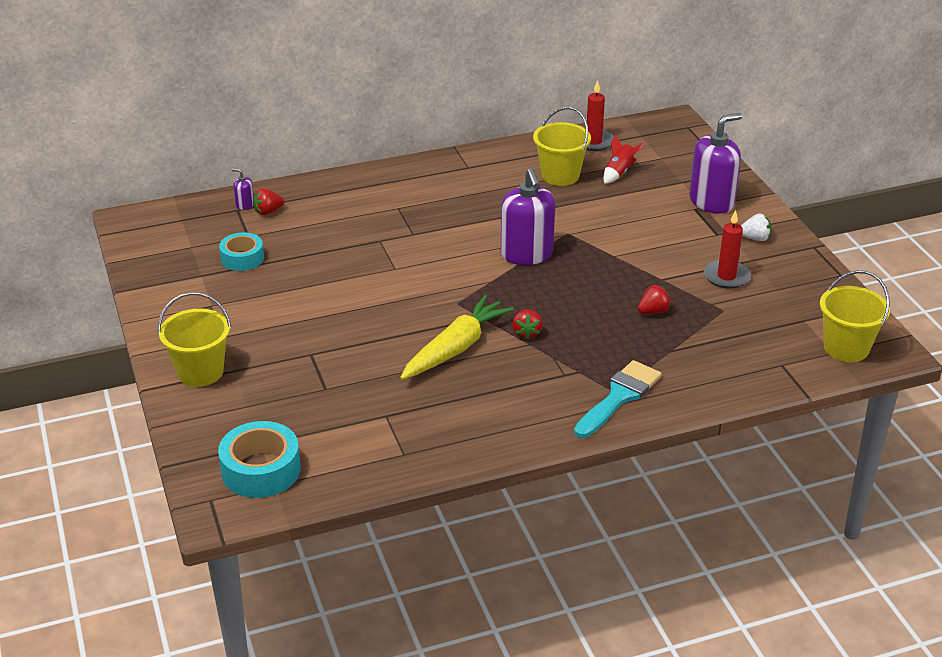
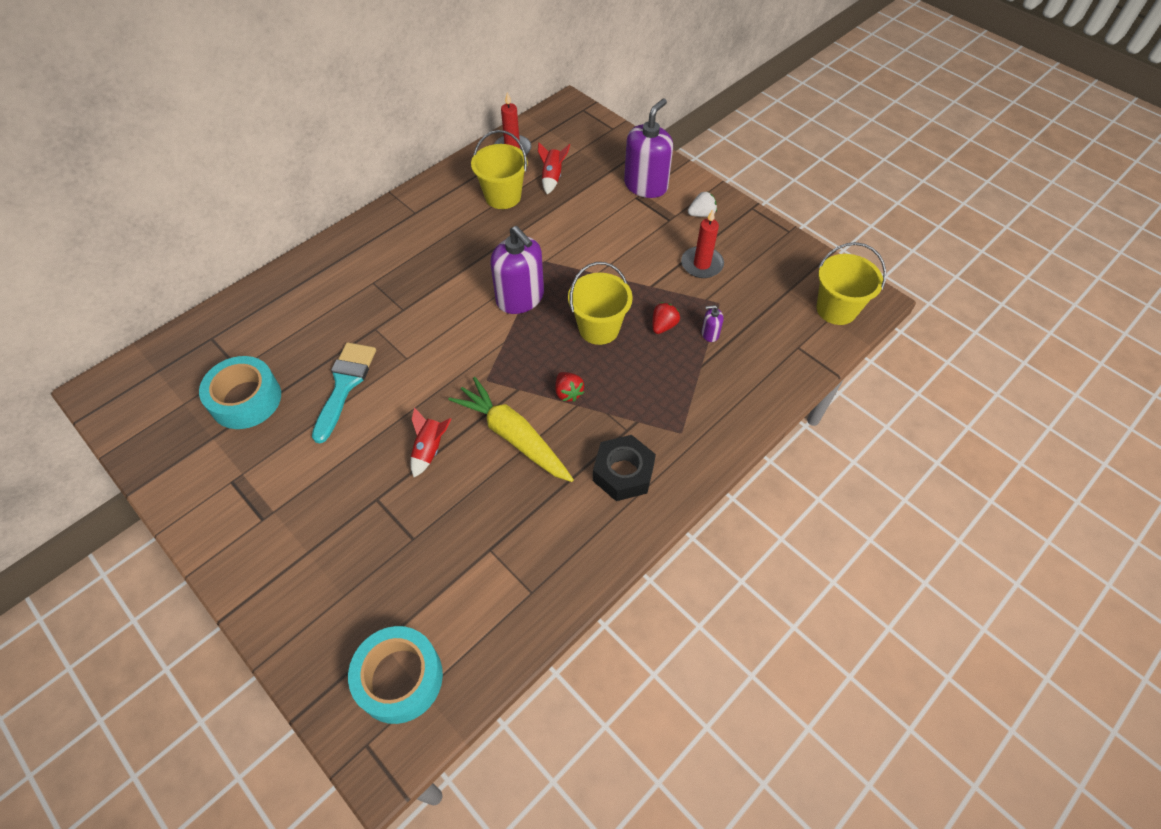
camera: 25 degrees left, 20 degrees up
(200, 372) = (272, 569): yellow bucket -> yellow bucket (599, 328)
(242, 258) = (246, 399): turquoise tape -> turquoise tape, size x1.52
(245, 204) = (216, 329): purple soap dispenser -> purple soap dispenser (710, 334)
(268, 212) = (245, 330): red strawberry -> none
(376, 335) = (430, 449): none -> red rocket
(455, 348) = (513, 436): yellow carrot -> yellow carrot turned 60 degrees counterclockwise
(540, 402) = (623, 473): none -> black nut
(619, 397) = (687, 438): turquoise brush -> turquoise brush (345, 385)

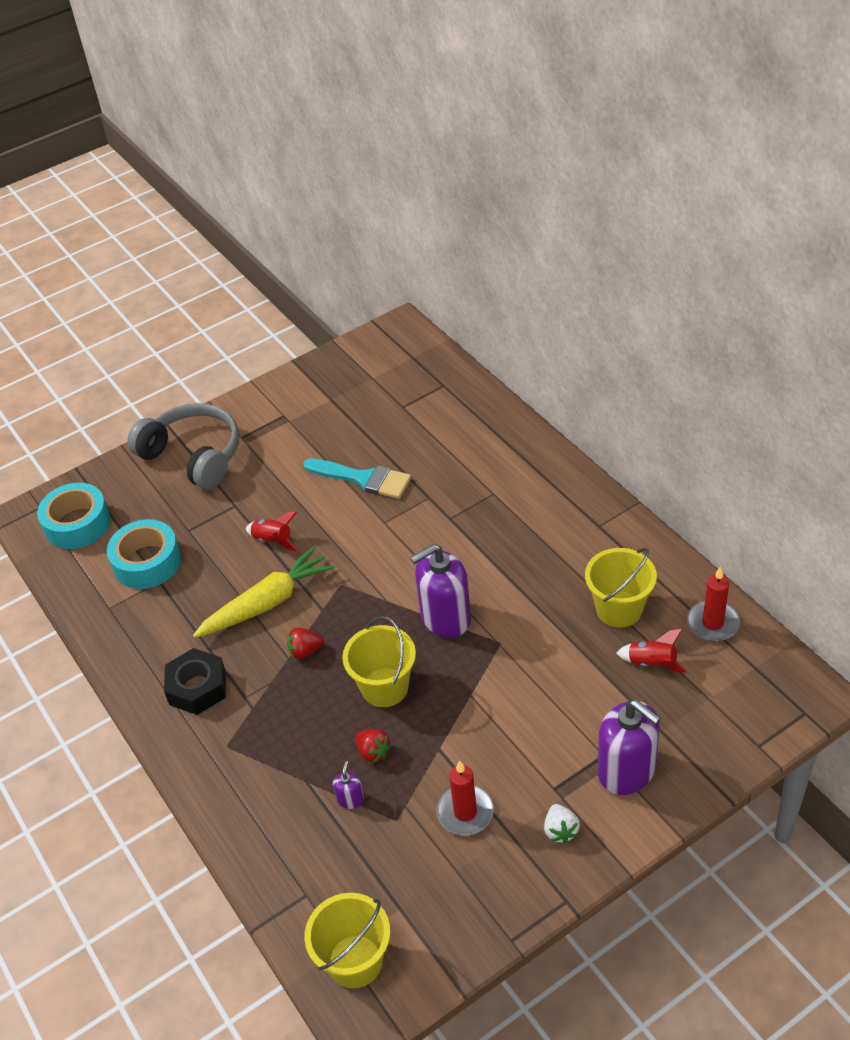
camera: 105 degrees right, 10 degrees down
(246, 399) = (365, 415): turquoise tape -> turquoise tape (147, 562)
(288, 566) = (193, 455): none -> grey headphones

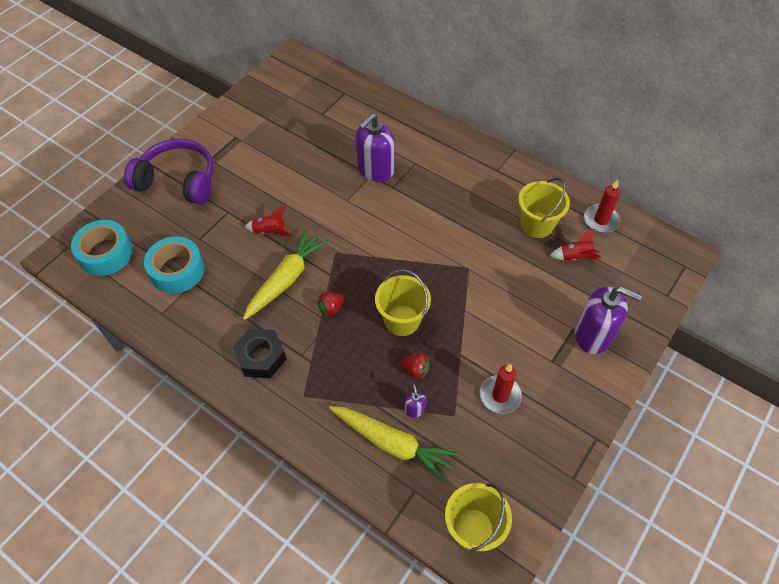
camera: 25 degrees left, 10 degrees up
(193, 455) = (178, 181): grey headphones -> purple headphones
(305, 832) = (393, 444): none -> yellow carrot
(363, 479) = (317, 171): turquoise brush -> none
(445, 617) = (422, 259): purple soap dispenser -> purple soap dispenser (375, 170)
(560, 830) = (570, 390): white strawberry -> none

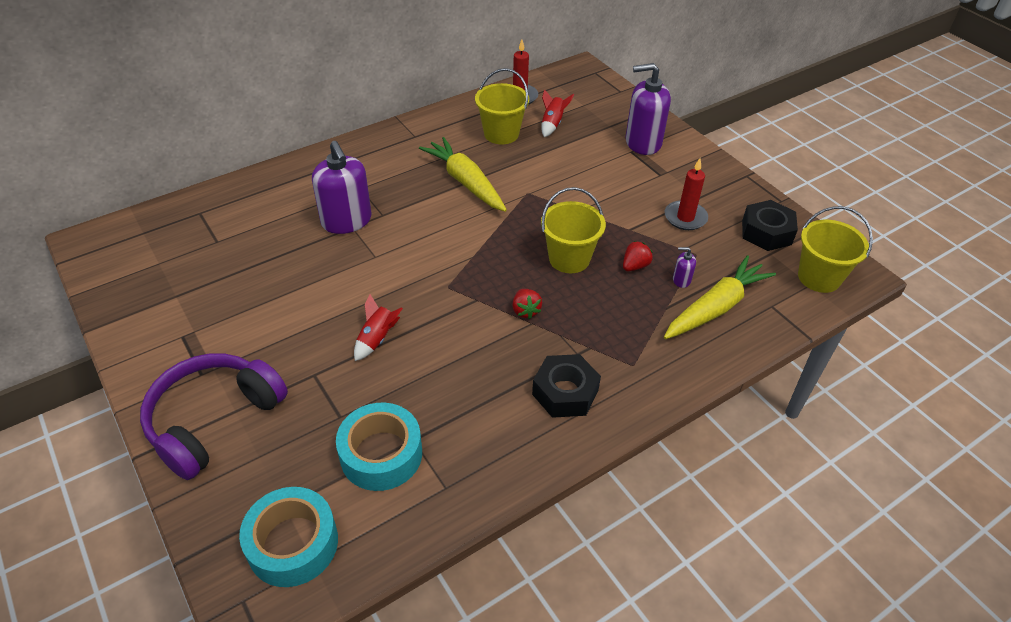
camera: 70 degrees left, 10 degrees down
(286, 279) = (461, 341): yellow carrot -> yellow carrot (465, 182)
(516, 471) = (766, 232): none -> black nut
(593, 335) = (643, 142): purple soap dispenser -> purple soap dispenser turned 135 degrees counterclockwise

